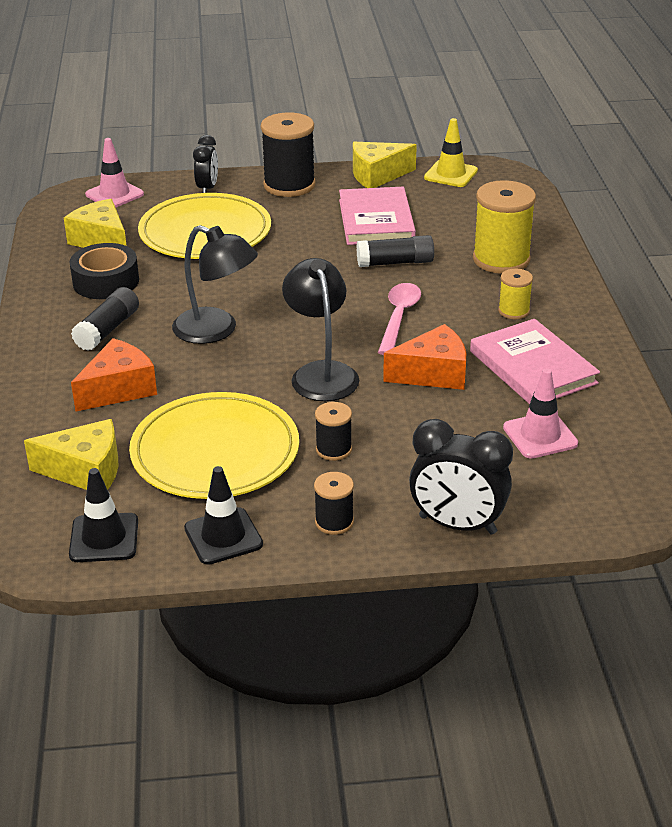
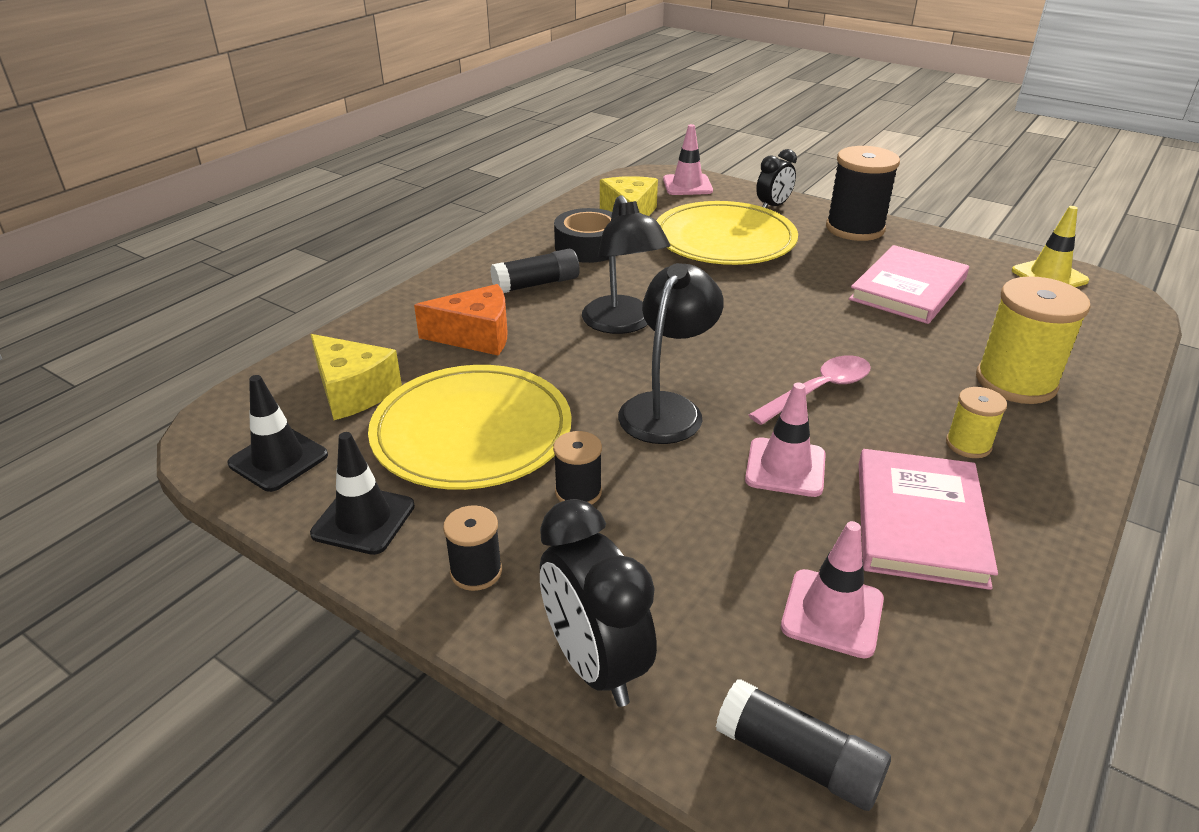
camera: 40 degrees right, 0 degrees up
(377, 175) = (959, 250): yellow cheese -> none
(395, 263) = (880, 336): black glue stick -> black glue stick (798, 759)
(433, 374) = (785, 467): orange cheese -> pink traffic cone

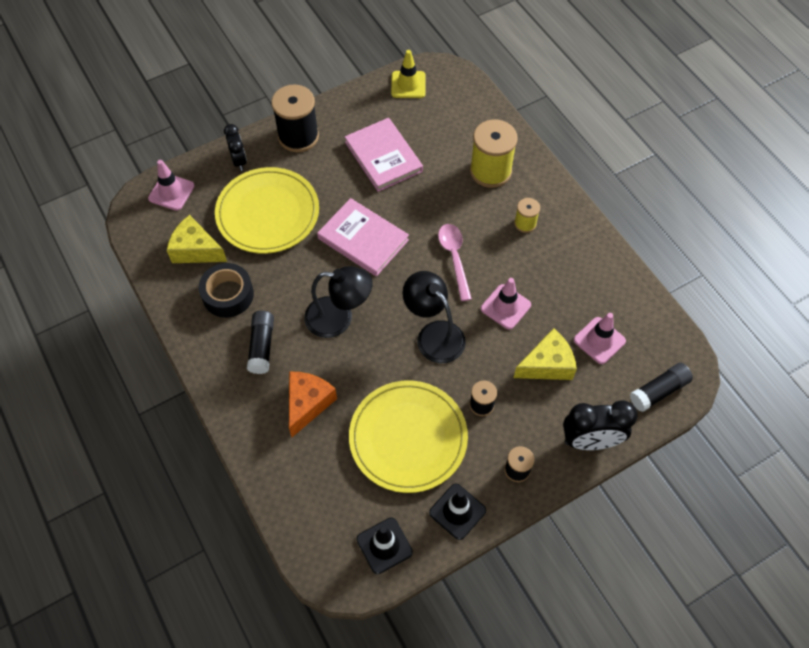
camera: 65 degrees left, 25 degrees up
(353, 392) = (334, 491): yellow cheese -> yellow cheese (547, 365)
(919, 522) = (564, 276): pink book -> pink book (363, 239)

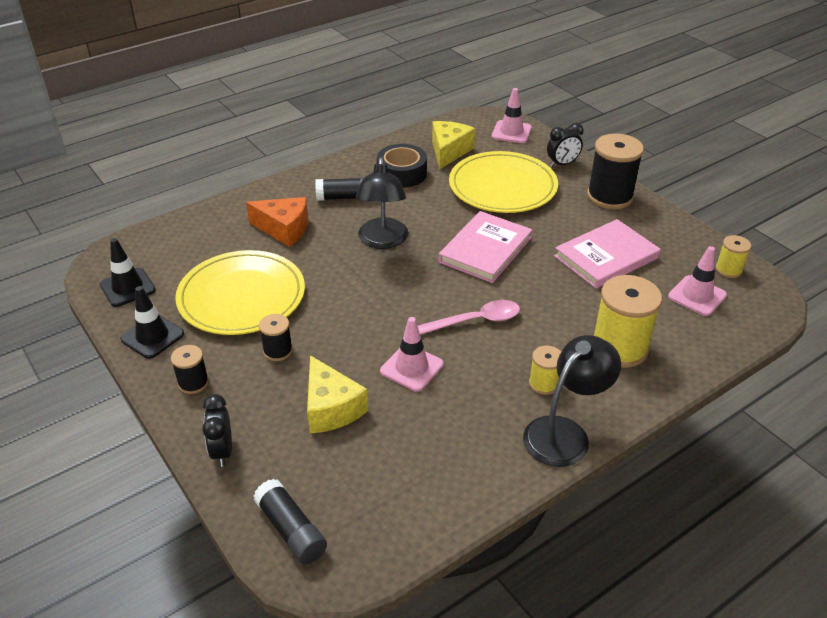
camera: 85 degrees right, 20 degrees down
(408, 85) = (728, 270): yellow traffic cone -> yellow spool
(434, 334) = (368, 309): black lamp -> black lamp (565, 433)
(590, 441) = (222, 451): black clock -> black clock, size x0.62
(599, 340) = (369, 462): pink traffic cone -> pink traffic cone (697, 296)

